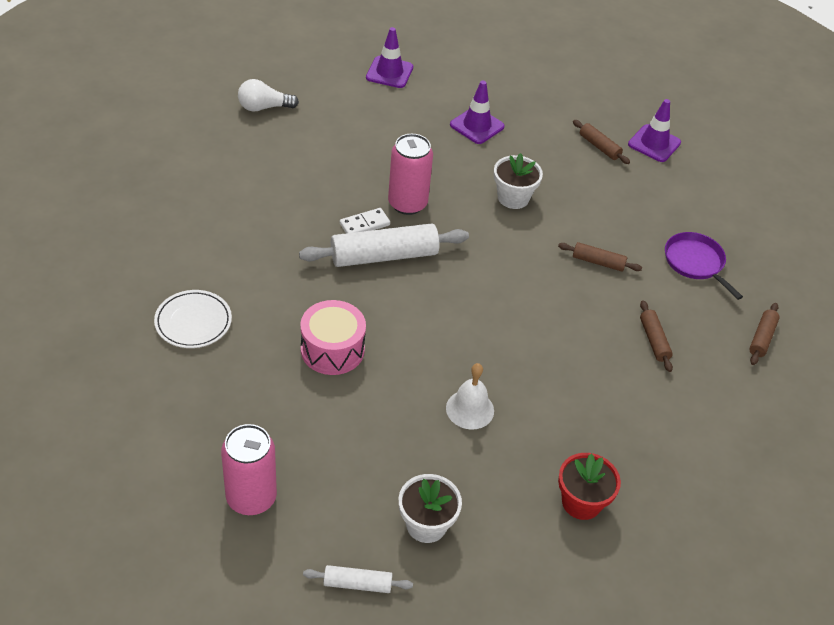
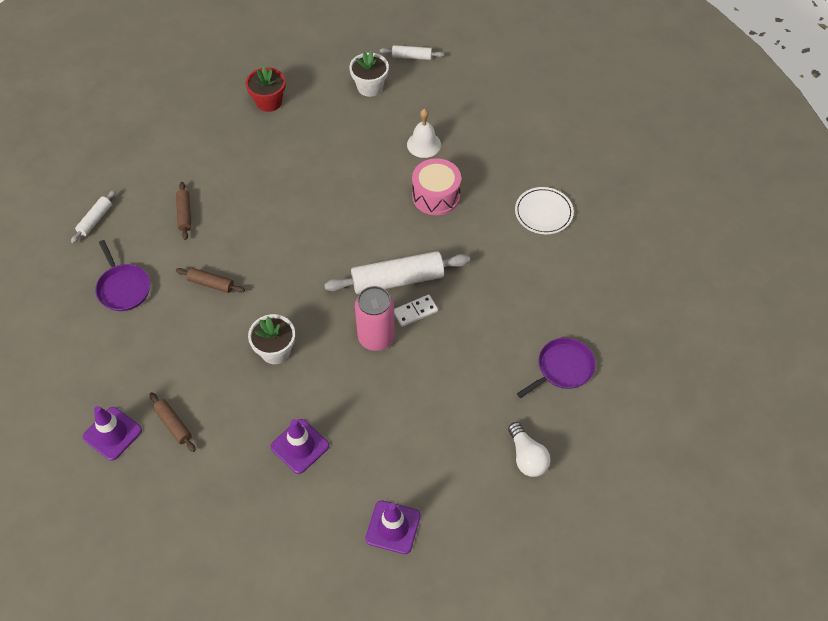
camera: 175 degrees left, 10 degrees up
(212, 168) = (562, 368): none -> purple pan
(251, 497) = (480, 98): pink can -> none
(264, 107) = (527, 457): white light bulb -> white light bulb turned 75 degrees clockwise
(470, 409) = (336, 157): white bell -> white bell (424, 144)
(762, 338) = (95, 220): brown rolling pin -> white rolling pin

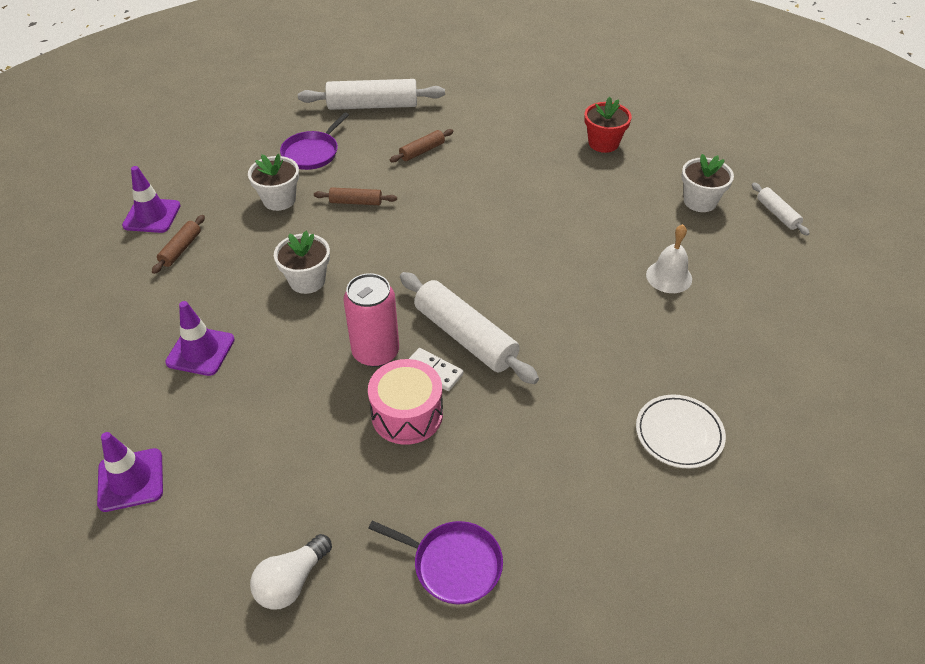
camera: 60 degrees right, 10 degrees down
(95, 220) = (372, 105): white rolling pin -> white rolling pin, size x1.97
(166, 334) = (279, 200): none -> white flower pot
(211, 284) = (356, 202): brown rolling pin -> brown rolling pin turned 75 degrees counterclockwise
(436, 196) = (608, 318): pink drum -> pink drum (407, 414)

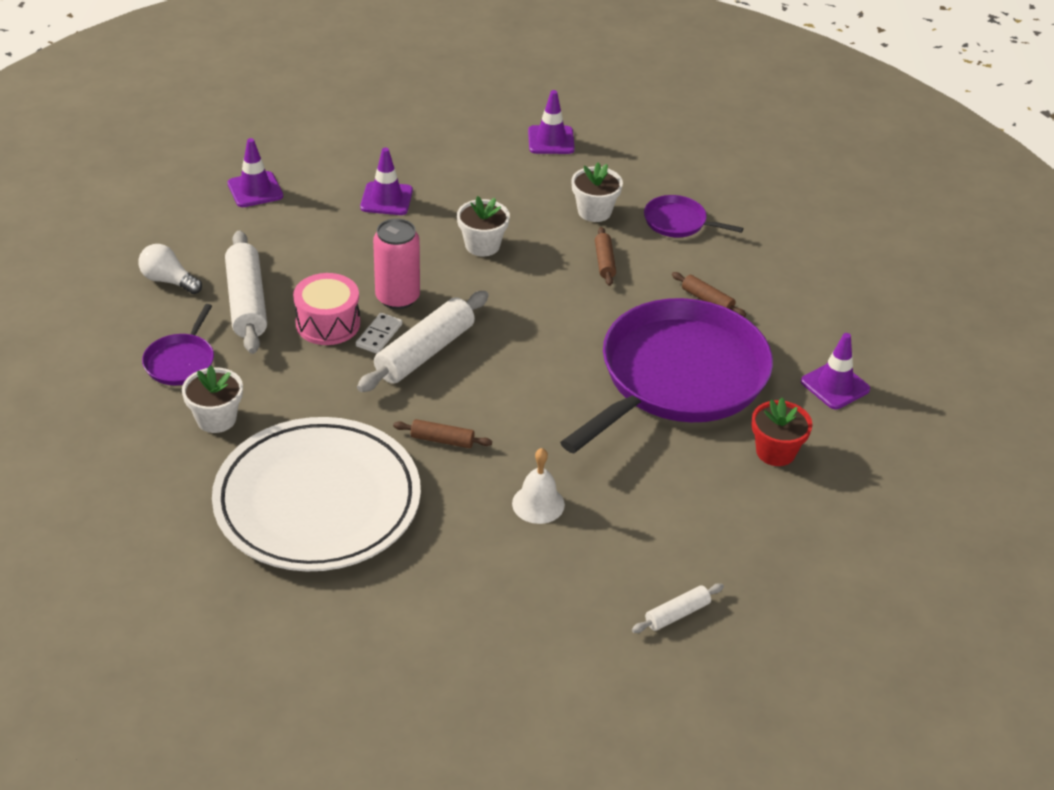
camera: 80 degrees right, 5 degrees down
(181, 249) = (509, 165): brown rolling pin -> brown rolling pin (442, 440)
(372, 105) = (782, 254): white rolling pin -> white rolling pin (247, 302)
(516, 179) = (678, 377): none -> purple pan
(532, 105) = (835, 385): none -> purple traffic cone
(679, 434) = (317, 501): white plate -> white plate, size x2.38
(700, 201) = (682, 539): white flower pot -> white flower pot (216, 419)

